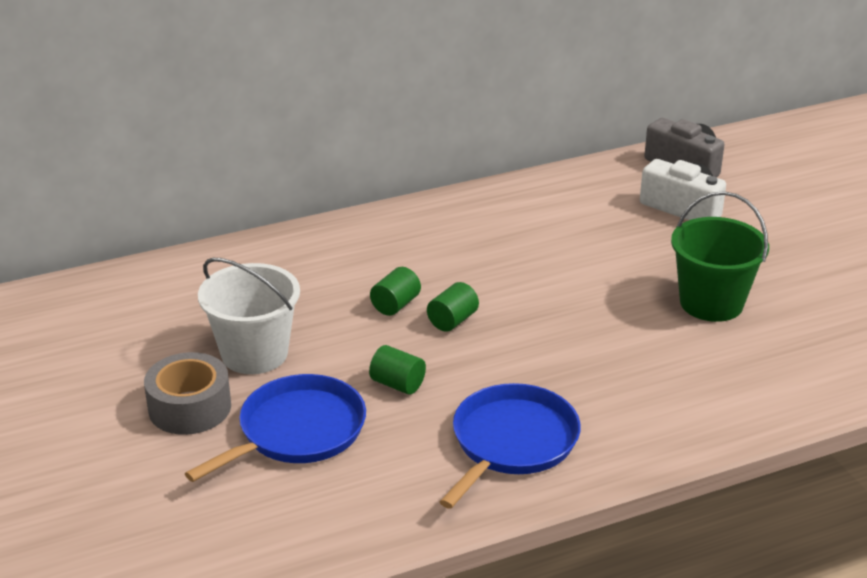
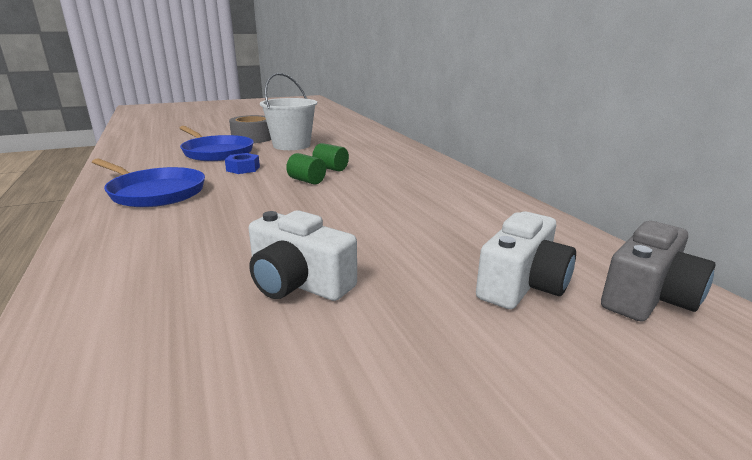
camera: 90 degrees right, 10 degrees down
(397, 384) = (243, 169): green cylinder -> blue nut
(711, 303) = (298, 283): green bucket -> white camera

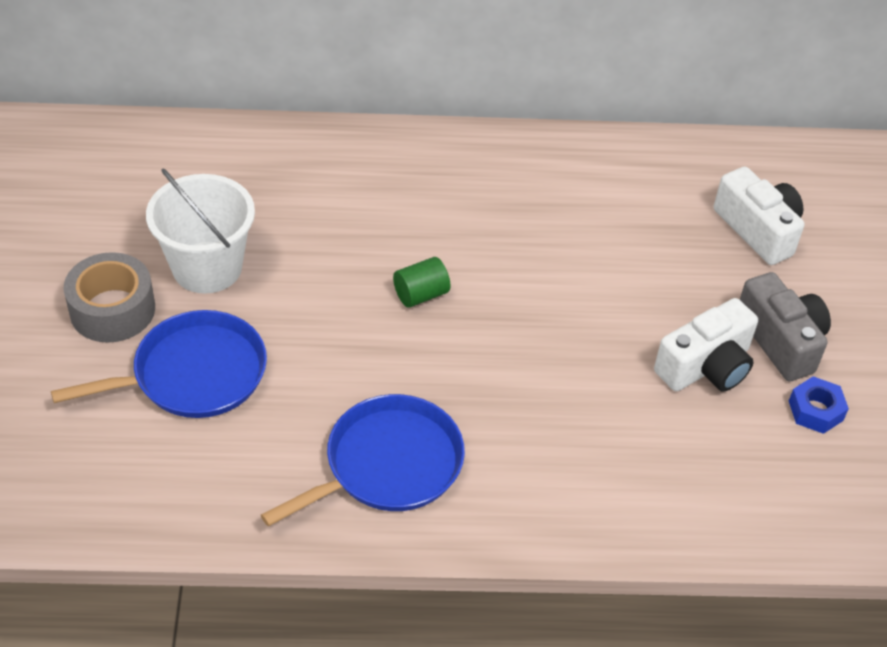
camera: 70 degrees left, 25 degrees up
(243, 169) = (320, 353): blue nut -> blue nut (815, 410)
(331, 168) = (376, 255): green cylinder -> none
(648, 296) = (798, 173): grey camera -> grey camera (781, 341)

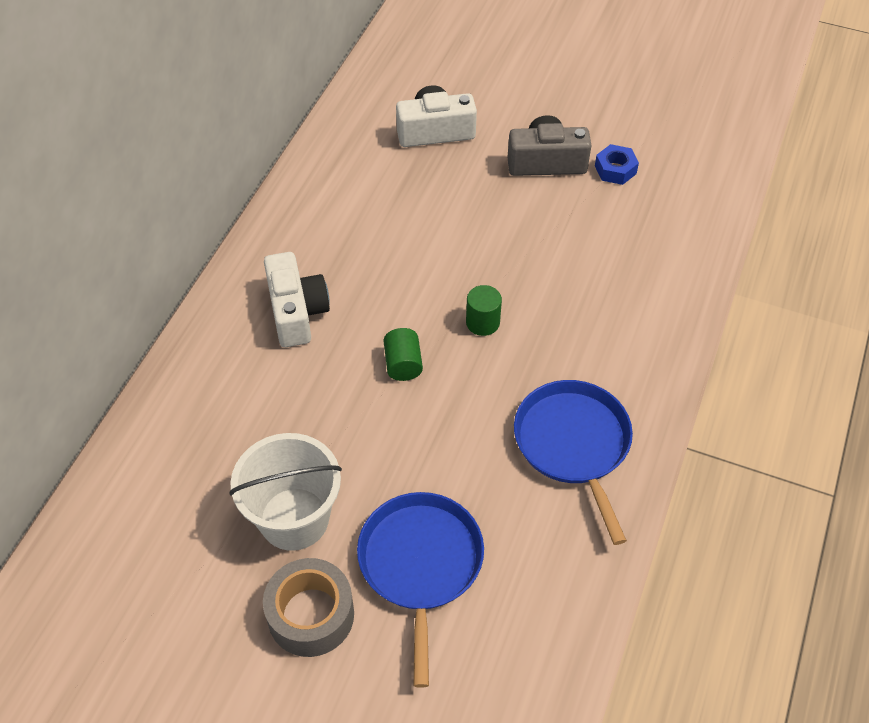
camera: 65 degrees left, 5 degrees up
(509, 344) = (482, 322): none -> green cylinder
(706, 366) = (553, 212): white camera -> white camera (296, 312)

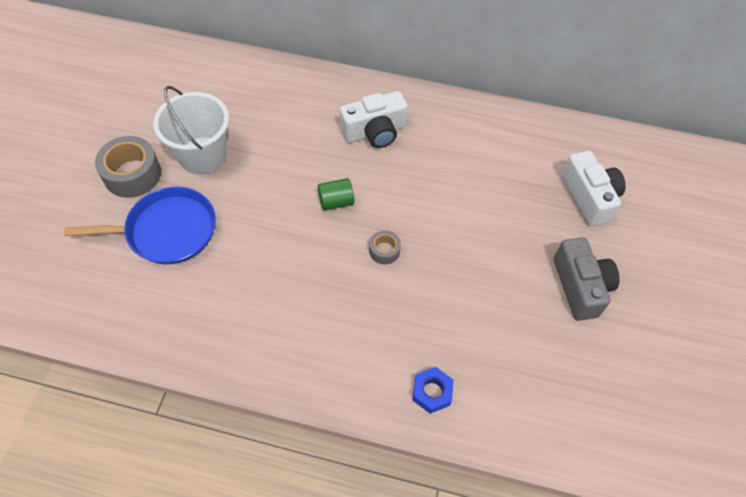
camera: 80 degrees right, 5 degrees up
(482, 322) = (384, 251): green cylinder -> grey tape
(573, 444) = (271, 324): blue pan -> none
(615, 169) = (589, 347): blue nut -> blue nut (432, 392)

